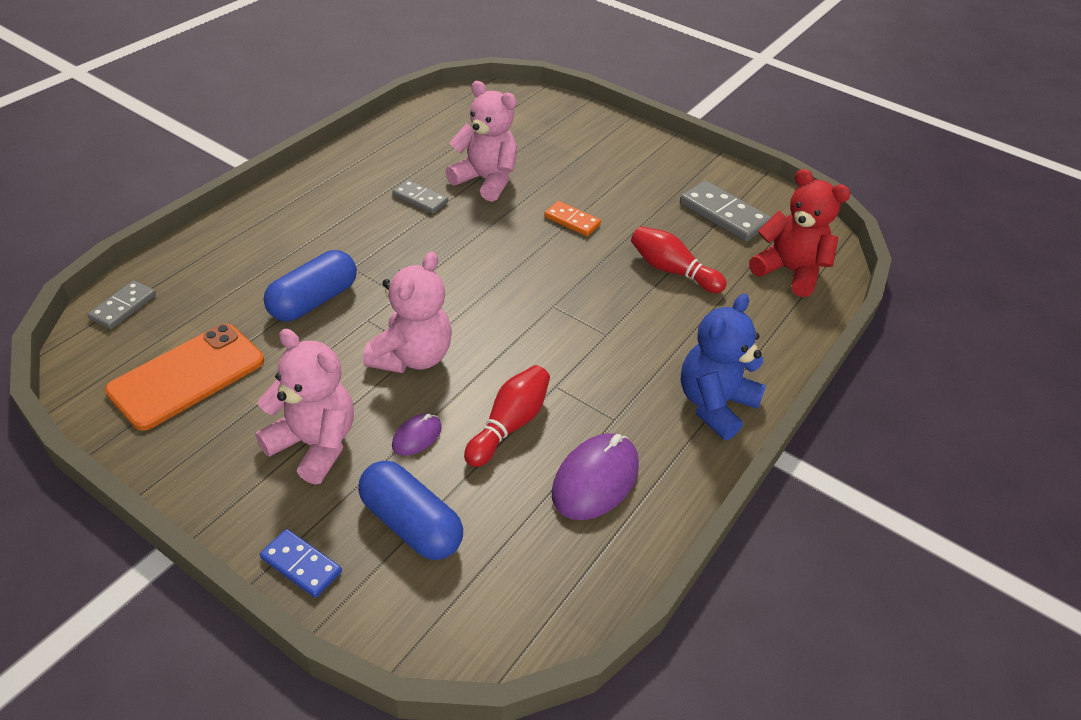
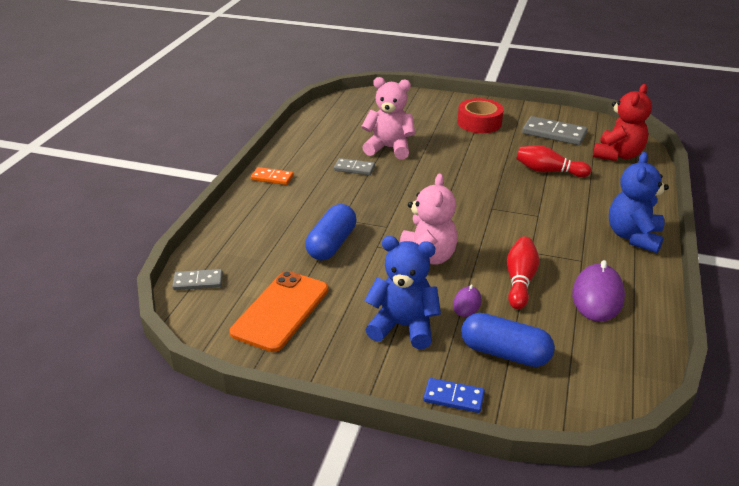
camera: 15 degrees left, 10 degrees down
(123, 307) = (198, 282): grey domino -> grey domino turned 75 degrees clockwise
(314, 444) = (403, 326): pink teddy bear -> blue teddy bear
(572, 221) = (464, 158): orange domino -> orange domino (272, 178)
(633, 172) = (479, 123): none -> red tape
(789, 271) = (617, 155): red teddy bear -> red teddy bear turned 105 degrees clockwise

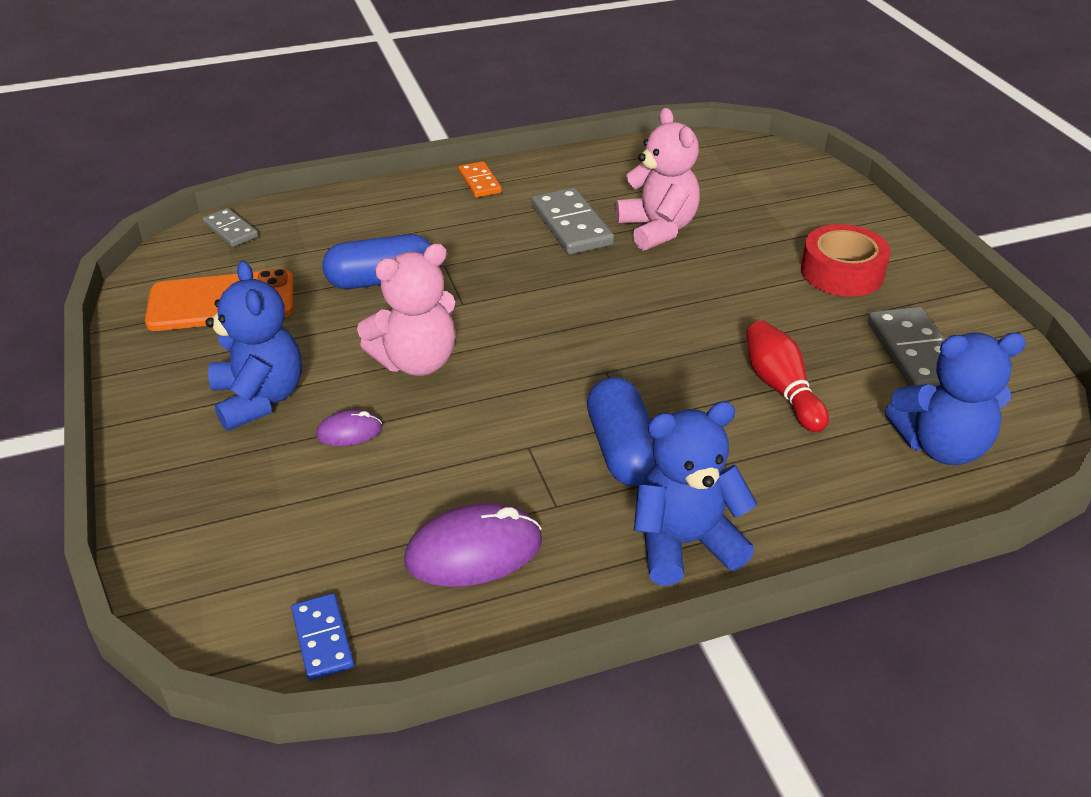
camera: 55 degrees right, 5 degrees up
(354, 168) = (571, 225): grey domino -> grey domino, size x1.67
(453, 397) = (151, 489): blue domino -> blue domino (323, 639)
(504, 353) = (267, 502): blue capsule -> blue capsule (623, 450)
(520, 281) = (443, 461): red bowling pin -> none
(617, 155) = (941, 446): red teddy bear -> blue teddy bear

